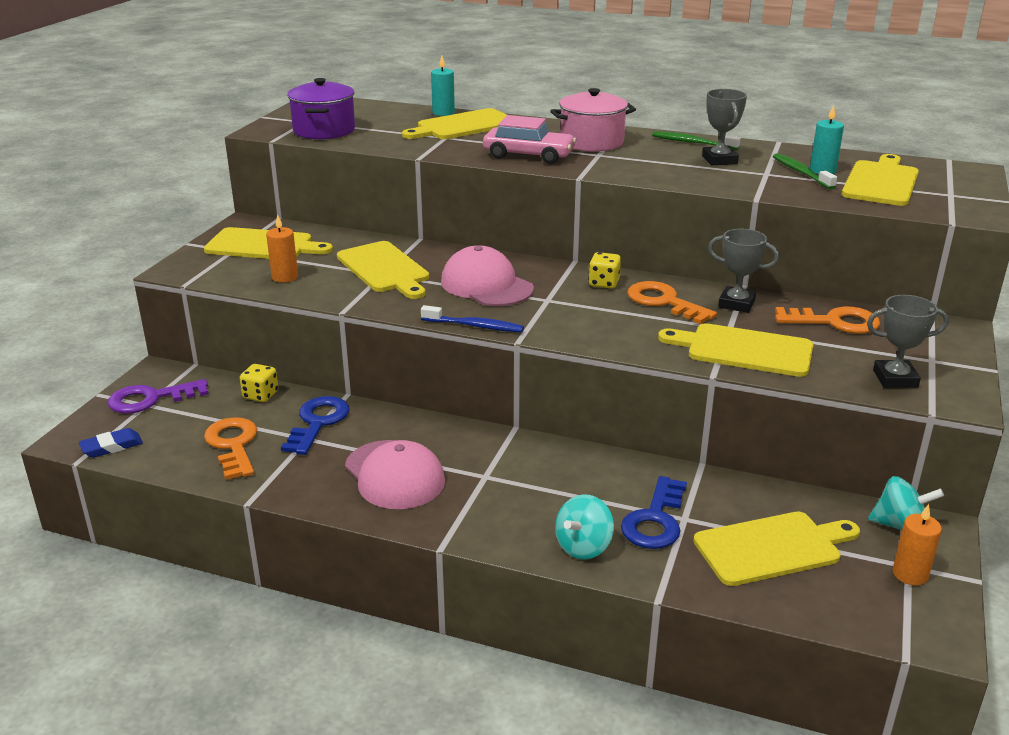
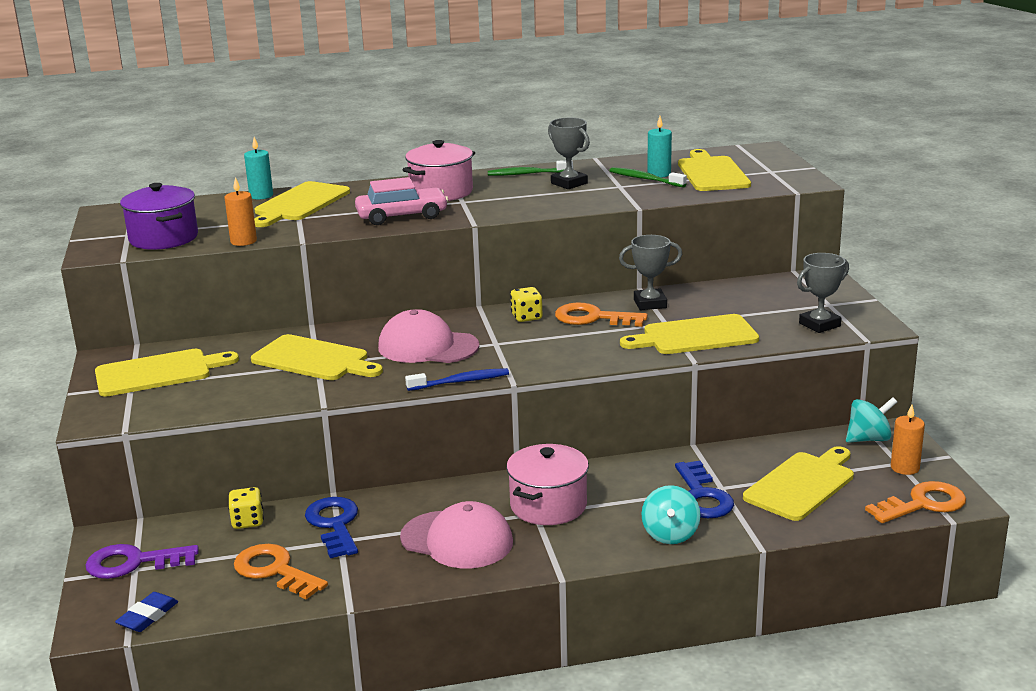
camera: 30 degrees left, 5 degrees down
(151, 399) = (133, 563): purple key -> purple key turned 45 degrees clockwise
(285, 277) = (223, 394): orange candle -> orange candle (243, 241)
(504, 473) = (548, 505): none -> pink pot
(834, 322) = (735, 297): orange key -> orange key (923, 504)

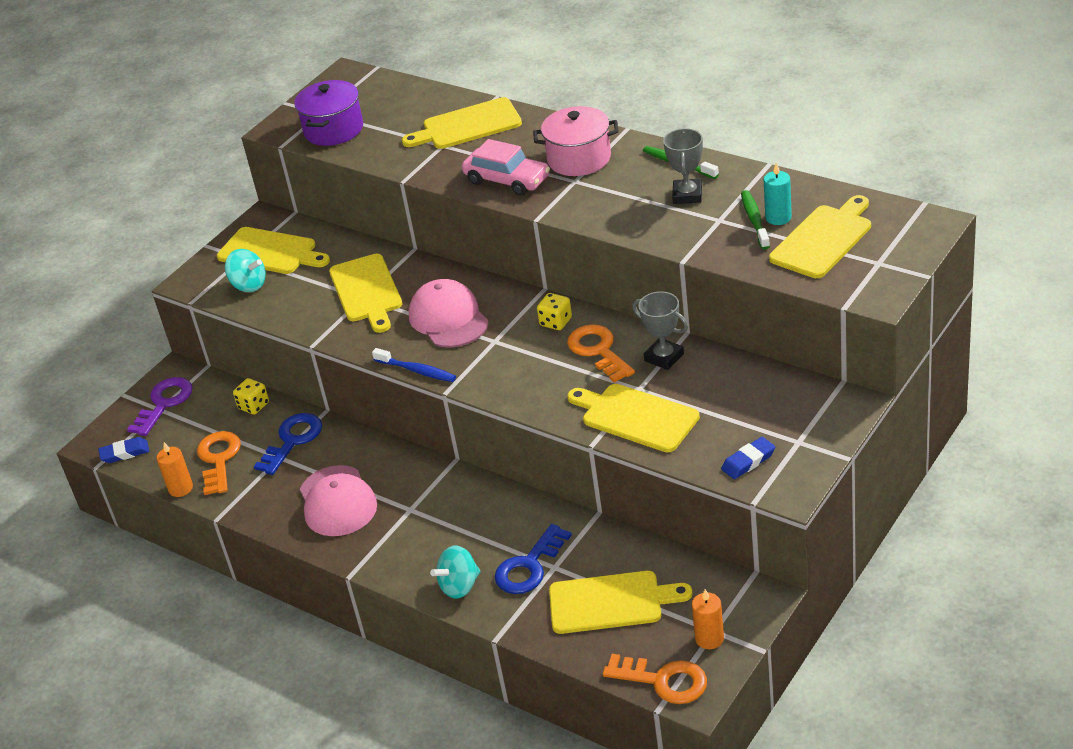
camera: 50 degrees right, 15 degrees up
(133, 563) = (164, 403): purple key -> purple key turned 75 degrees clockwise
(243, 241) = (371, 160): orange candle -> orange candle (180, 488)
(261, 196) = (458, 100): turquoise candle -> none
(548, 505) = (426, 507): pink pot -> none
(819, 324) = (748, 461): grey trophy -> blue eraser
(869, 439) = (731, 592): turquoise spinning top -> turquoise spinning top (249, 285)

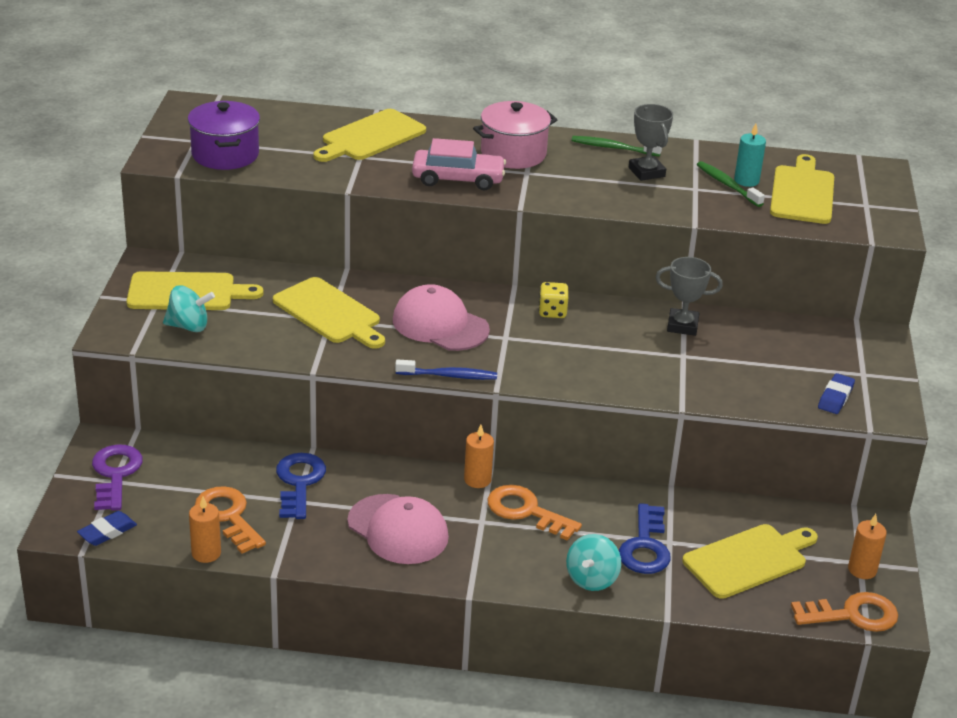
camera: 35 degrees left, 5 degrees down
(254, 406) = (226, 458): yellow dice -> none
(435, 469) = (477, 480): none -> orange candle
(598, 351) = (616, 330): orange key -> orange key (526, 511)
(635, 417) = (702, 379): yellow cutting board -> none

